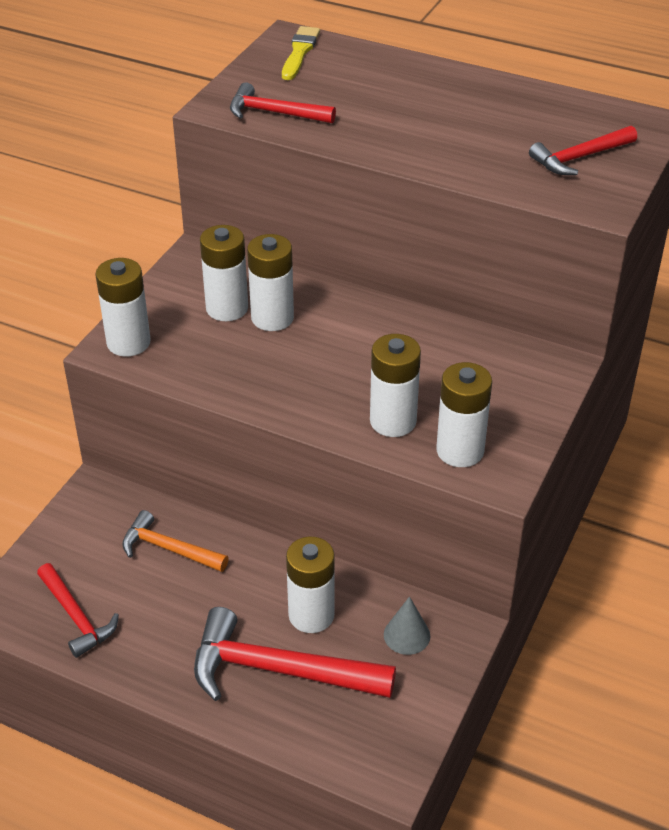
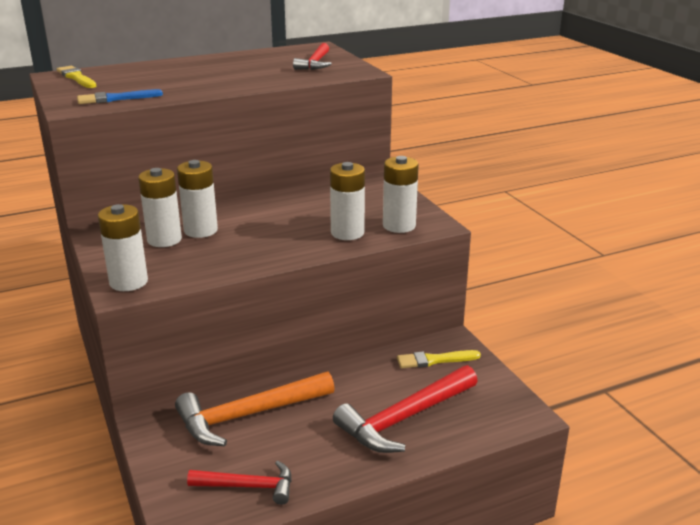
camera: 50 degrees left, 15 degrees down
(168, 549) = (248, 415): orange hammer -> orange hammer, size x1.68
(274, 113) = (116, 98): red hammer -> blue brush
(311, 615) = (378, 385): white battery -> none
(407, 635) = (434, 360): grey cone -> yellow brush

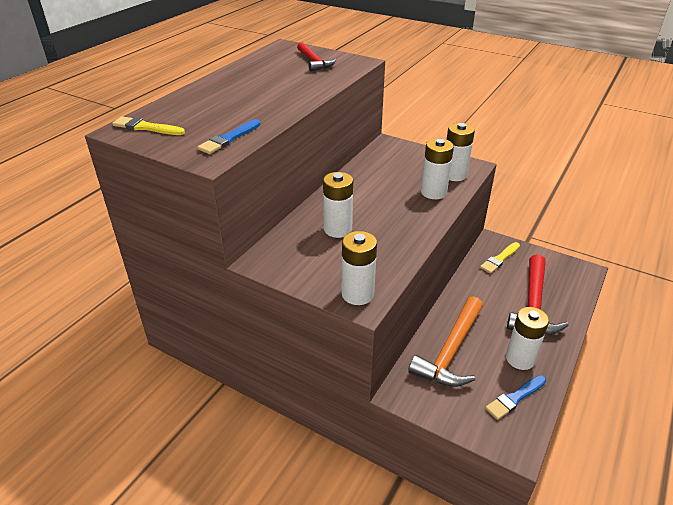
camera: 35 degrees left, 10 degrees up
(164, 240) = (324, 248): white battery -> white battery (520, 359)
(248, 486) = (515, 398): red hammer -> blue brush

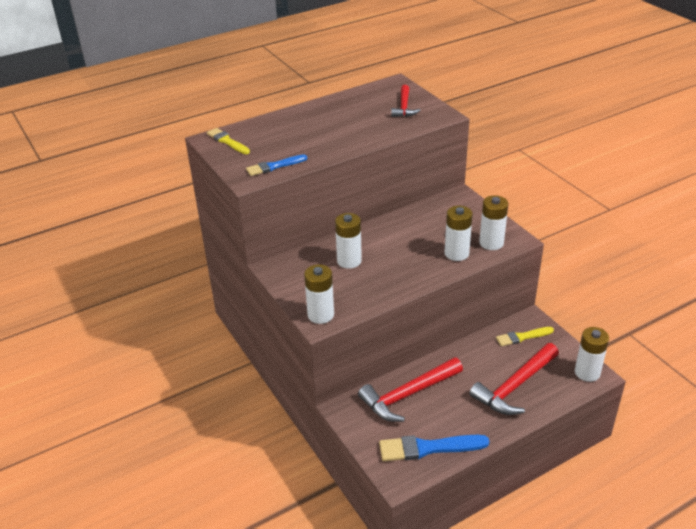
camera: 30 degrees right, 0 degrees up
(451, 351) = (408, 395): orange hammer -> red hammer
(515, 398) = (428, 448): blue brush -> blue brush, size x1.59
(520, 359) = (461, 422): white battery -> white battery (587, 372)

